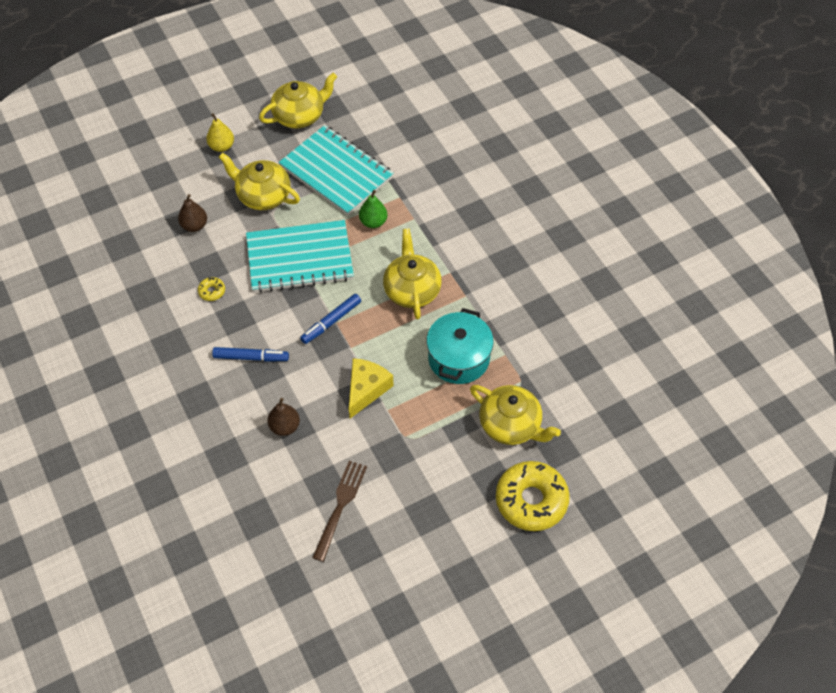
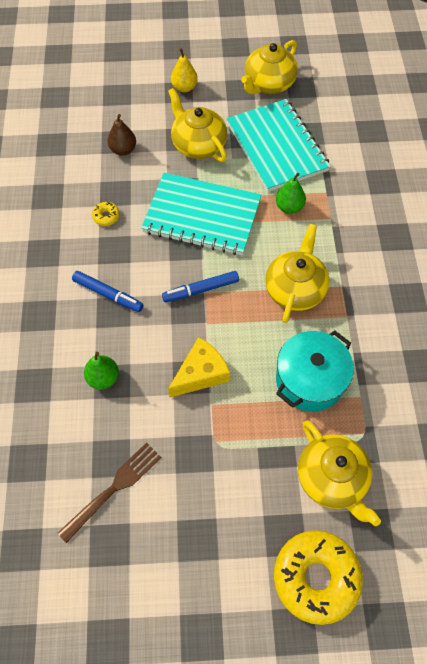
camera: 25 degrees right, 5 degrees up
(285, 426) = (103, 378): brown pear -> green pear
(300, 116) = (268, 84): yellow teapot -> yellow teapot turned 135 degrees clockwise

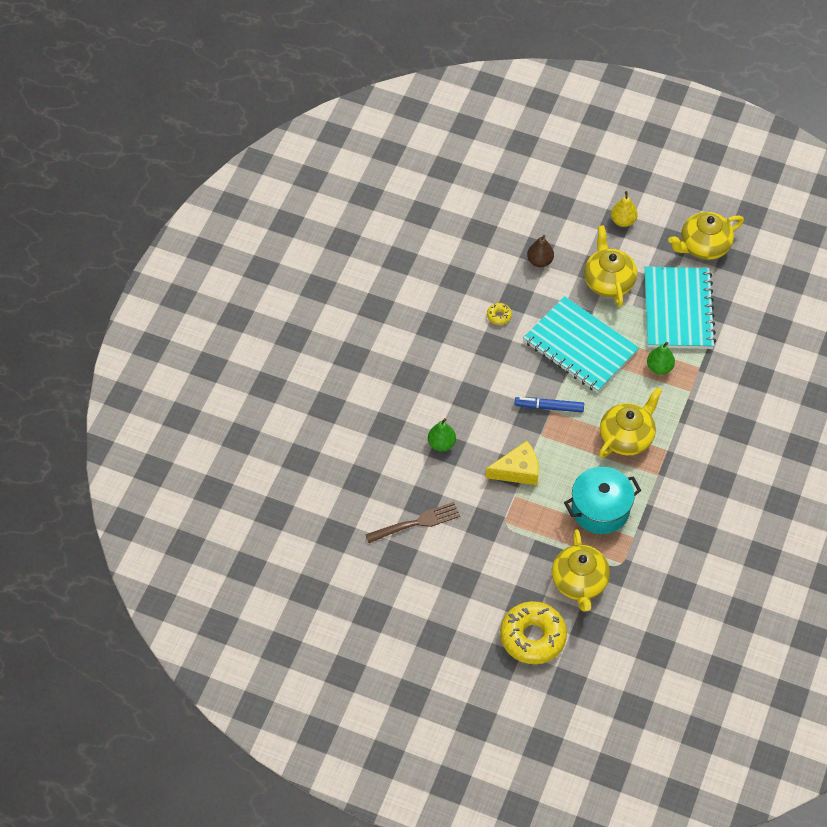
camera: 25 degrees right, 5 degrees down
(108, 294) = (472, 381): blue marker -> none

